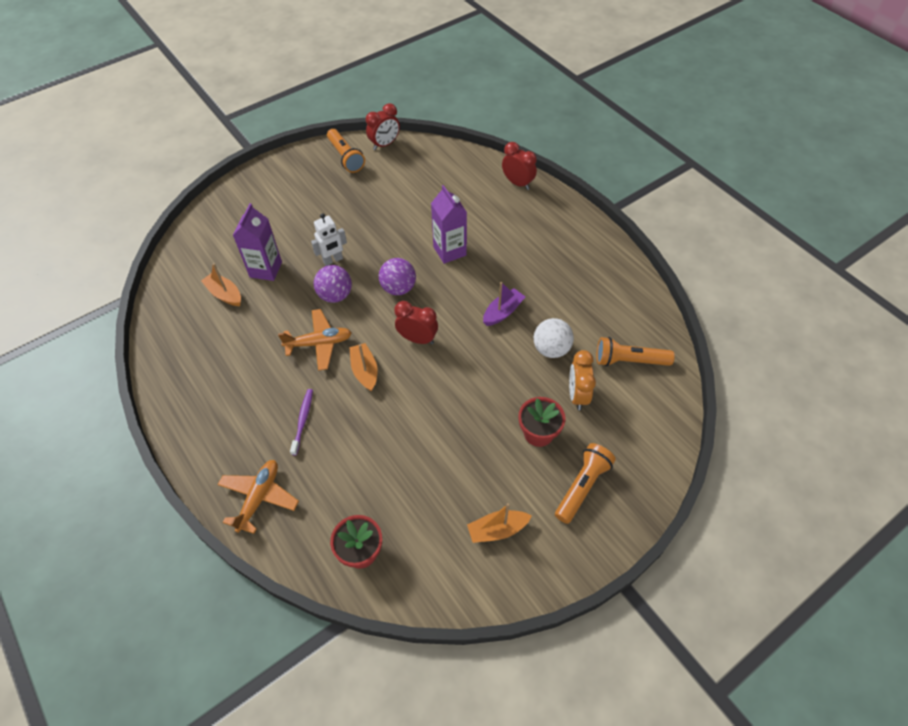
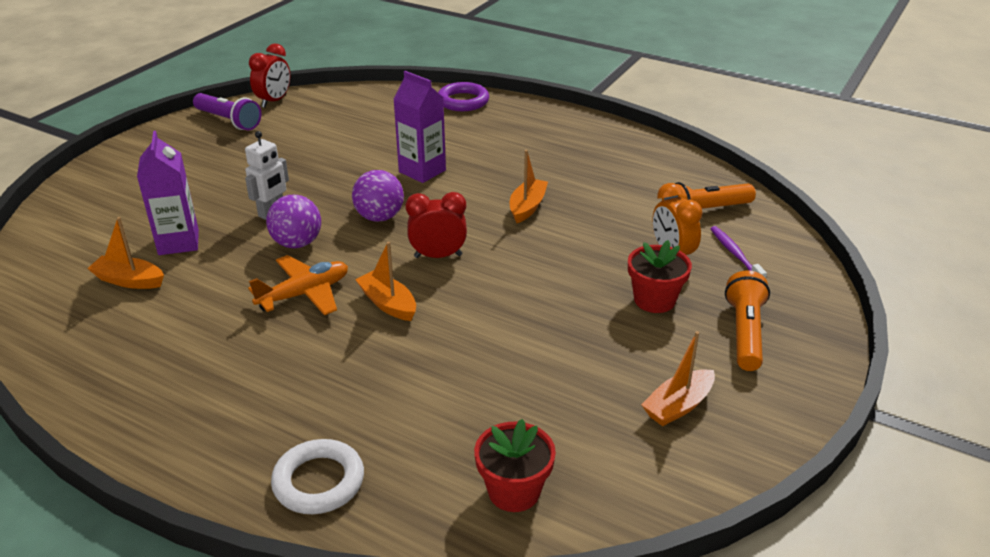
camera: 25 degrees left, 20 degrees down
(259, 498) = (319, 481): orange plane -> white ring
(303, 421) = (332, 377): purple toothbrush -> purple toothbrush (735, 254)
(345, 157) = (228, 121): orange flashlight -> purple flashlight
(503, 312) = (527, 207): purple boat -> orange boat
(517, 183) = (463, 101): red clock -> purple ring
(551, 349) = (609, 224): white ball -> none

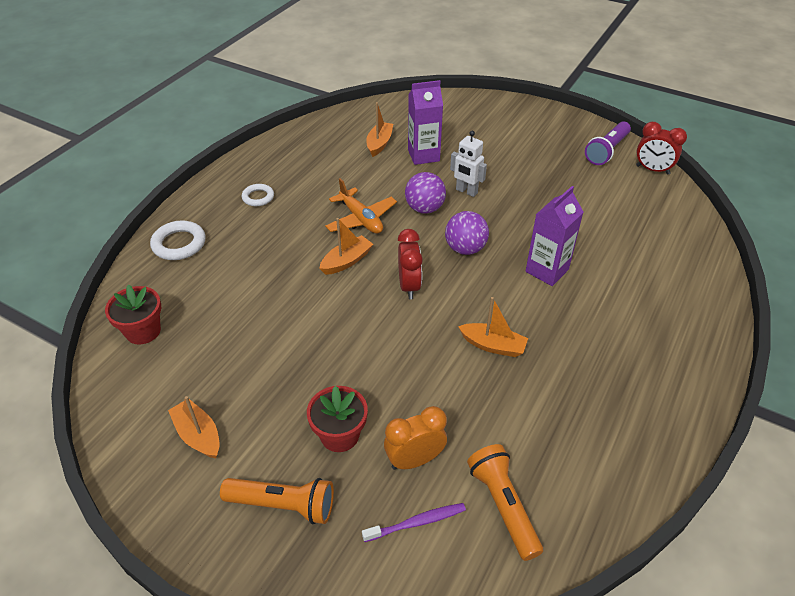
camera: 90 degrees right, 10 degrees up
(220, 399) = (258, 197): none -> white ring
(463, 101) = (705, 295): purple ring -> none

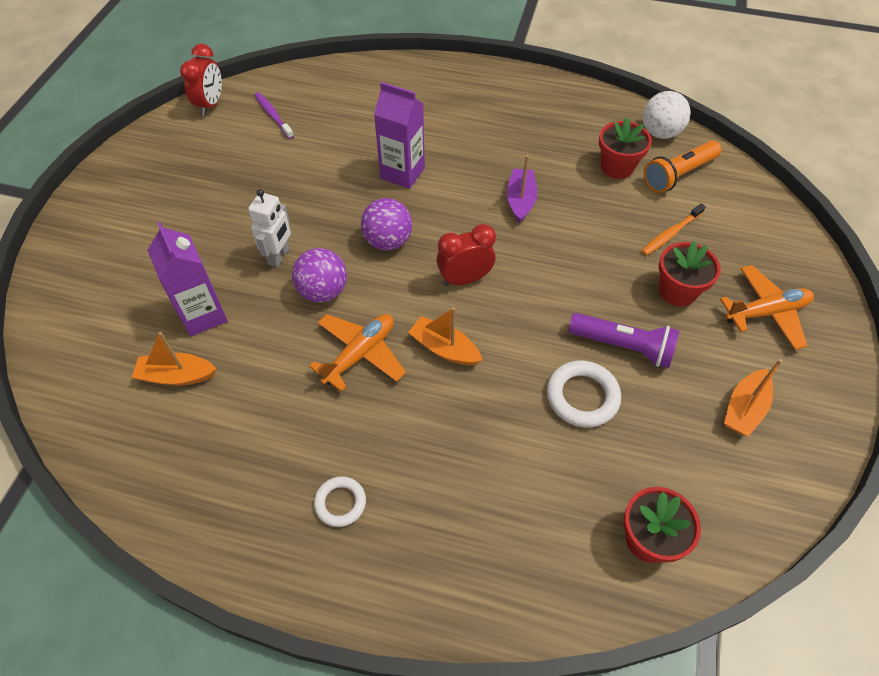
camera: 105 degrees left, 10 degrees up
(179, 244) = (476, 575): white ring -> white ring (582, 397)
(283, 505) = (766, 312): orange flashlight -> orange plane
(414, 460) = (671, 233): orange clock -> orange toothbrush
(416, 522) = (724, 222): purple toothbrush -> purple toothbrush (273, 116)
(493, 345) = (520, 200): orange boat -> purple boat
(527, 445) = (617, 167): none -> red flower pot
(584, 516) = (660, 133): none -> white ball
(607, 151) = (175, 140): purple flashlight -> purple flashlight (623, 346)

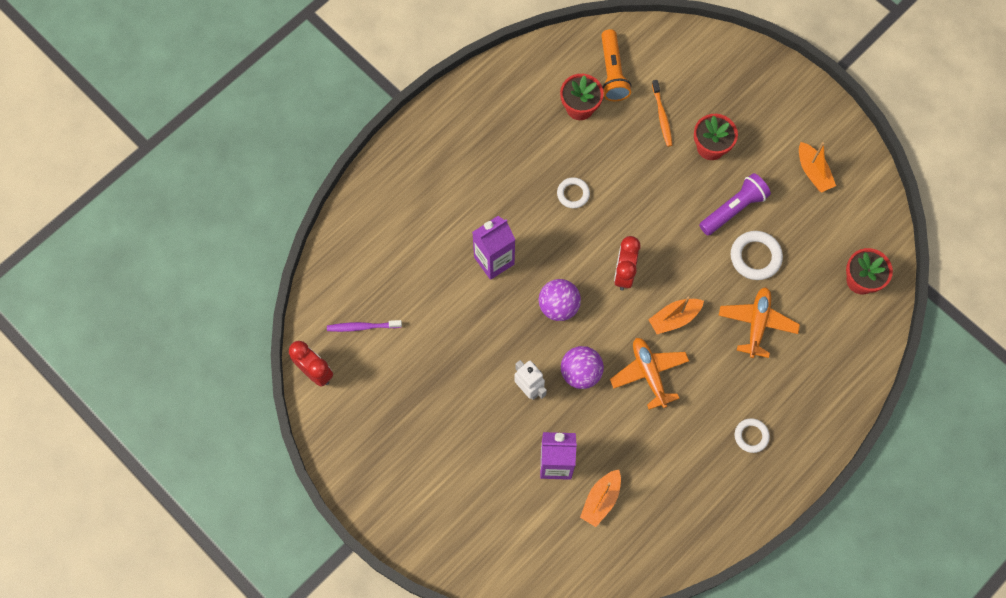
camera: 60 degrees left, 15 degrees up
(520, 200) = (573, 194): purple boat -> white ring
(660, 133) = (563, 54): white ball -> none
(766, 312) = (756, 107): orange plane -> orange plane (757, 324)

